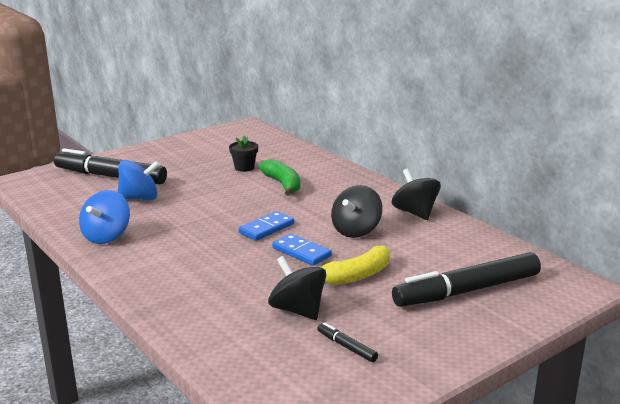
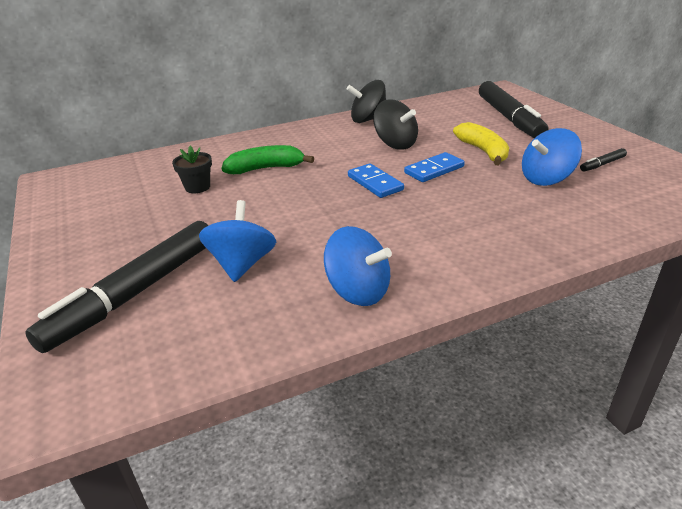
camera: 75 degrees left, 10 degrees up
(297, 310) = (546, 179): black spinning top -> blue spinning top

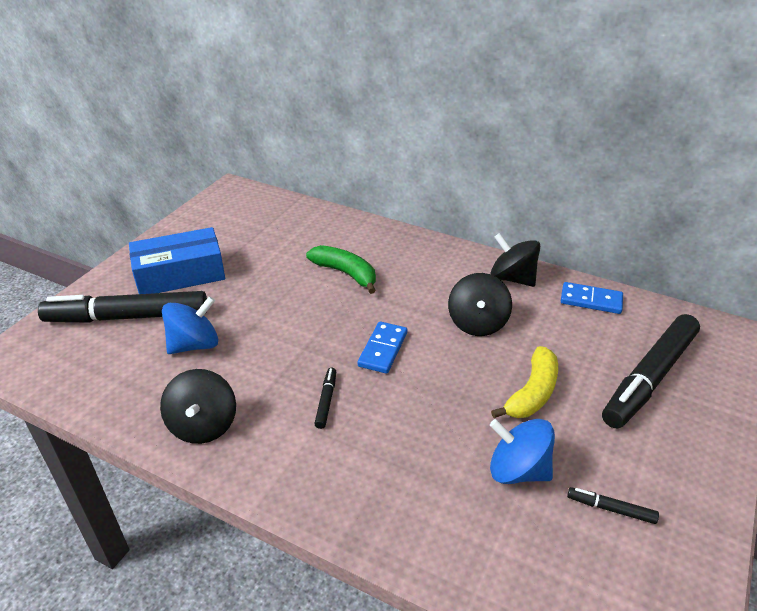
camera: 50 degrees right, 5 degrees up
(125, 242) = (180, 274): none -> blue box
(197, 187) = (282, 258): black flower pot -> none
(358, 291) = (203, 425): blue spinning top -> black spinning top
(401, 223) = (326, 401): none -> black marker
(434, 170) = (449, 375): blue domino -> blue domino (591, 300)

